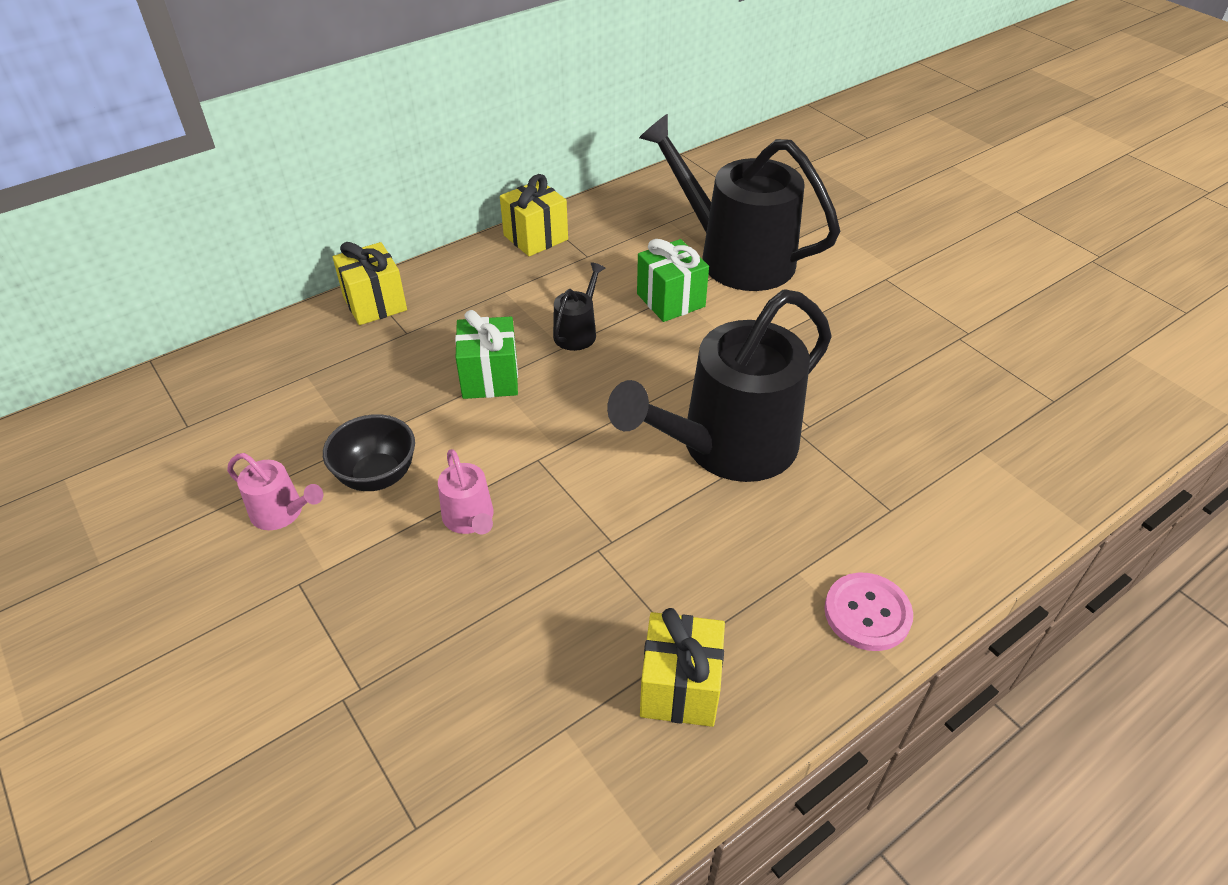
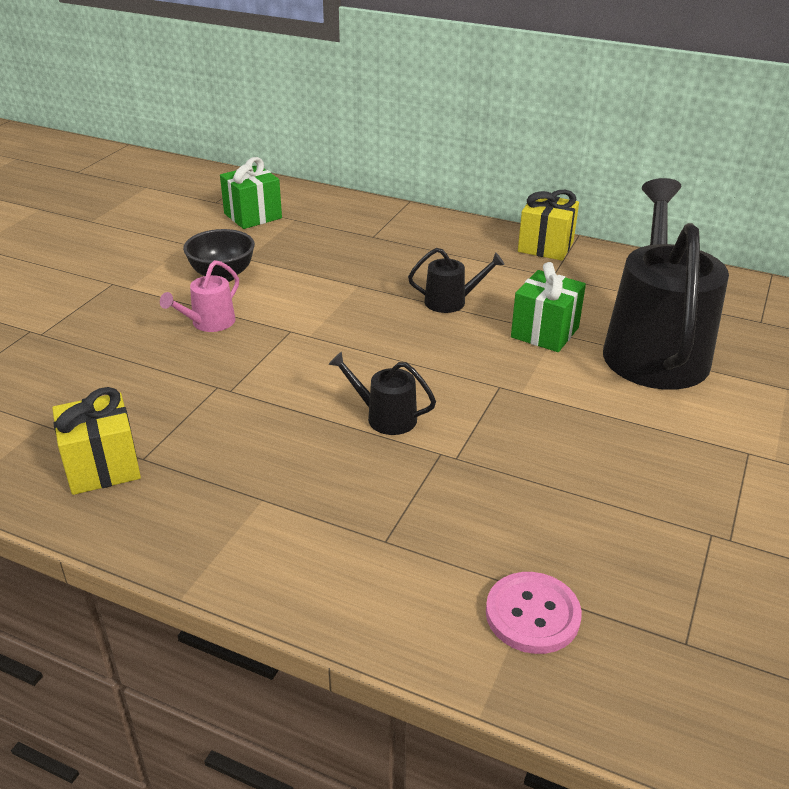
camera: 60 degrees right, 10 degrees down
(282, 512) = (166, 256): pink watering can -> none
(375, 303) = (390, 215): yellow gift -> none
(490, 378) = (358, 283): green gift -> green gift (253, 216)
(728, 446) = (385, 417): black watering can -> black watering can, size x0.42
(867, 613) = (240, 555): pink button -> pink button (532, 614)

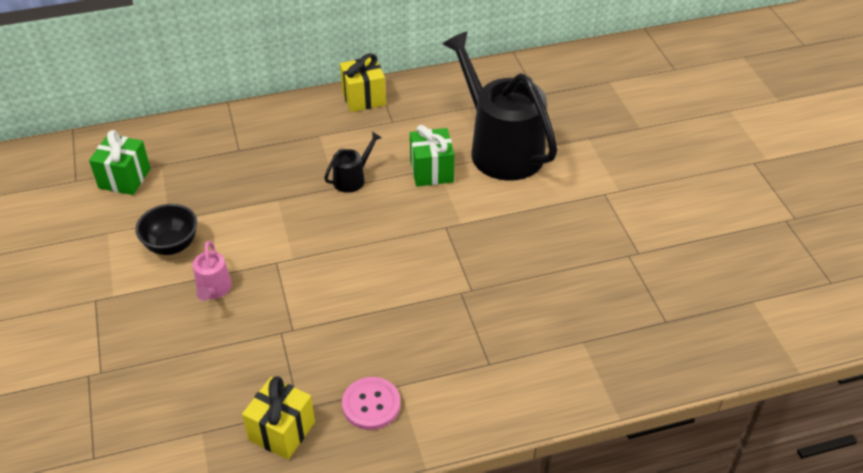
camera: 40 degrees left, 10 degrees up
(385, 417) = (406, 288): black watering can -> none
(532, 614) = (594, 354): pink button -> pink button (371, 404)

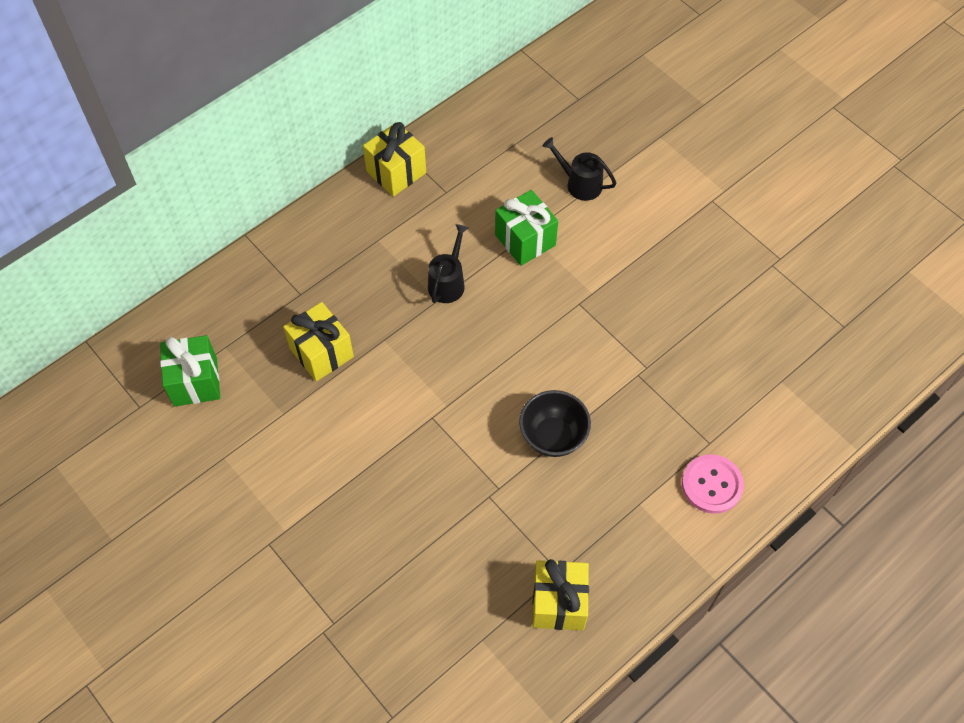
camera: 25 degrees left, 15 degrees up
(172, 245) = (307, 443): black bowl -> black bowl (553, 436)
(213, 289) = (387, 477): pink watering can -> none
(226, 191) = (321, 352): none -> yellow gift
(371, 404) = (626, 536): pink button -> pink button (712, 485)
(501, 148) = (580, 184): black watering can -> black watering can, size x0.42

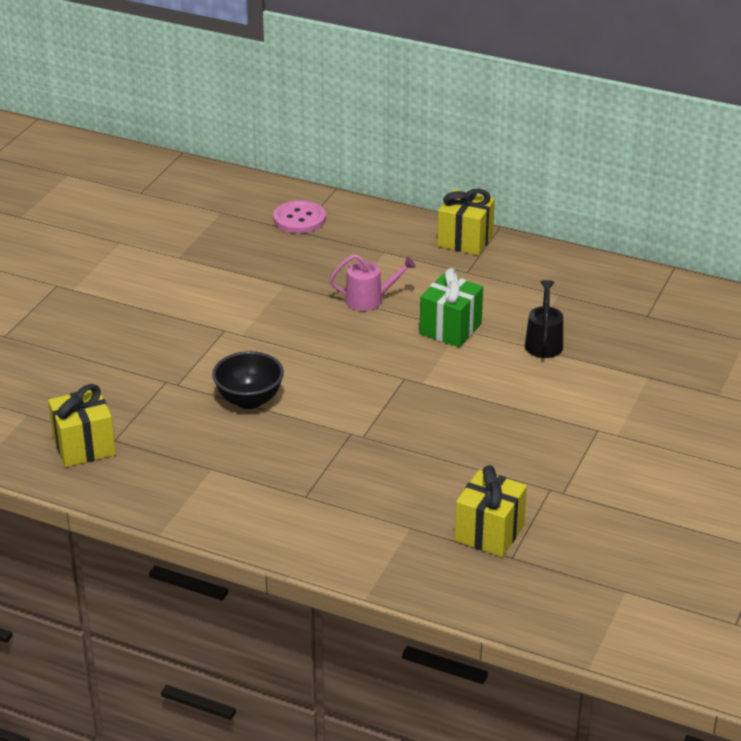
camera: 65 degrees right, 25 degrees down
(195, 381) = (179, 209): green gift -> none
(321, 352) = (249, 257): yellow gift -> yellow gift (489, 533)
(448, 282) = (369, 300): black watering can -> pink watering can
(712, 485) = (259, 508): pink button -> pink button (299, 219)

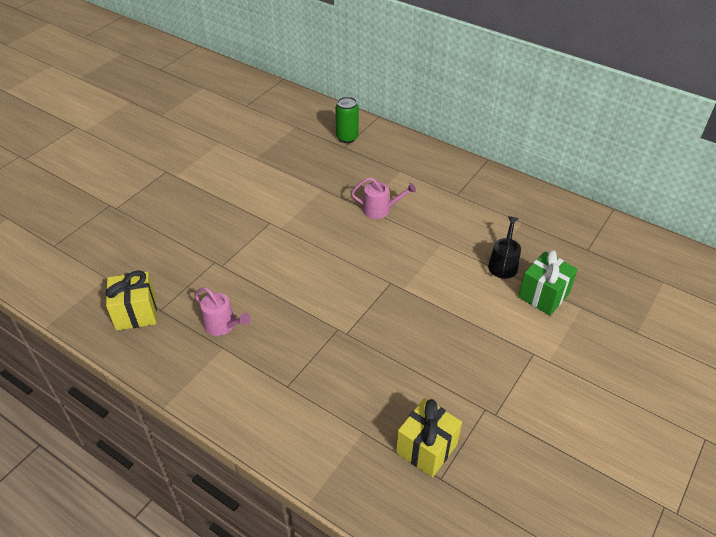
camera: 10 degrees right, 10 degrees up
(202, 446) = (223, 325): none -> pink watering can
(249, 400) = (269, 287): black bowl -> none
(299, 219) = (347, 137): pink button -> green can
(450, 329) = (434, 242): green gift -> green gift (543, 295)
(465, 240) = (460, 168): yellow gift -> none

